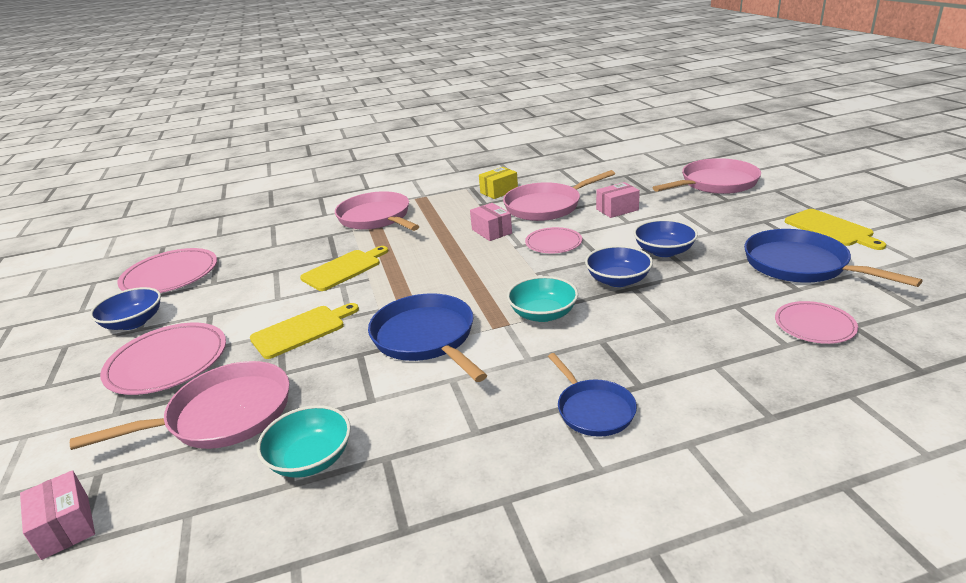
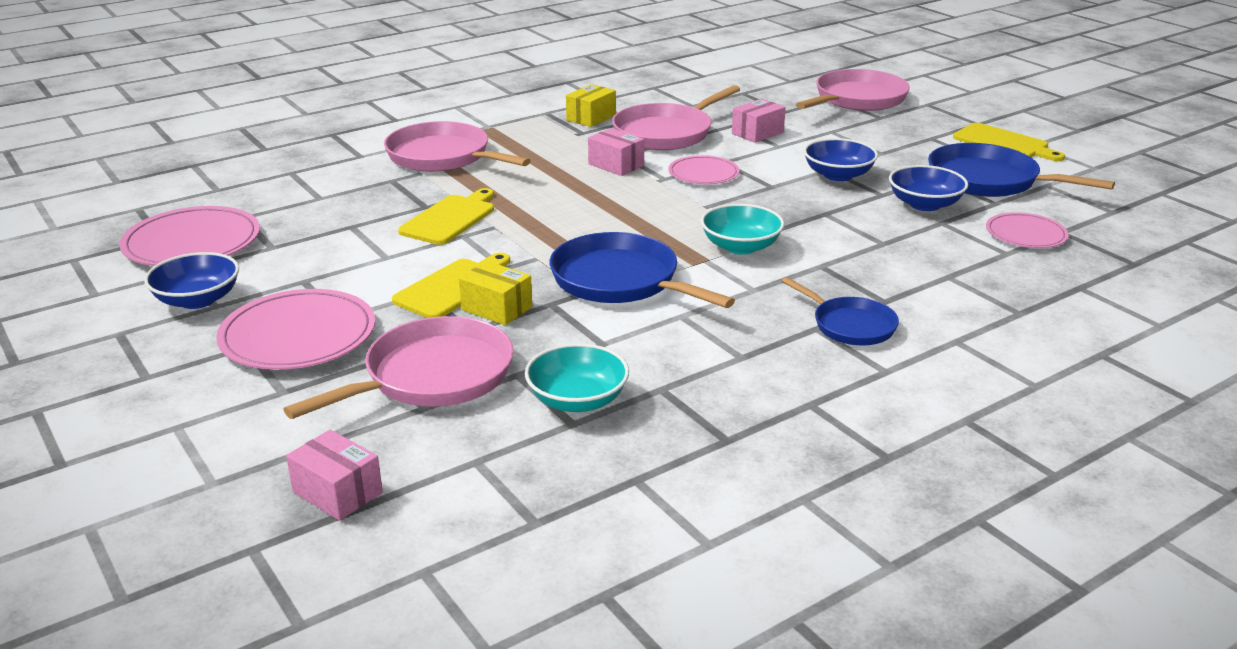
camera: 20 degrees left, 0 degrees up
(317, 354) = (496, 308): none -> yellow box
(618, 280) = (804, 207): blue bowl -> blue bowl (924, 204)

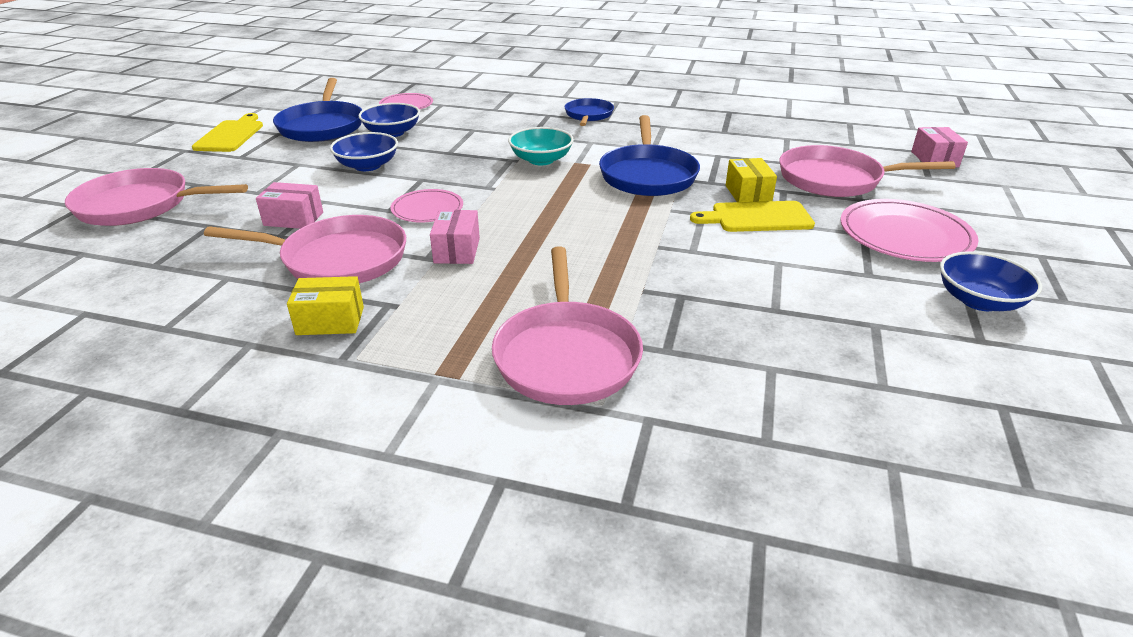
camera: 130 degrees left, 5 degrees up
(192, 242) = (963, 377): pink plate -> none
(450, 218) = (679, 272): yellow cutting board -> none
(577, 400) = (771, 143): turquoise bowl -> none

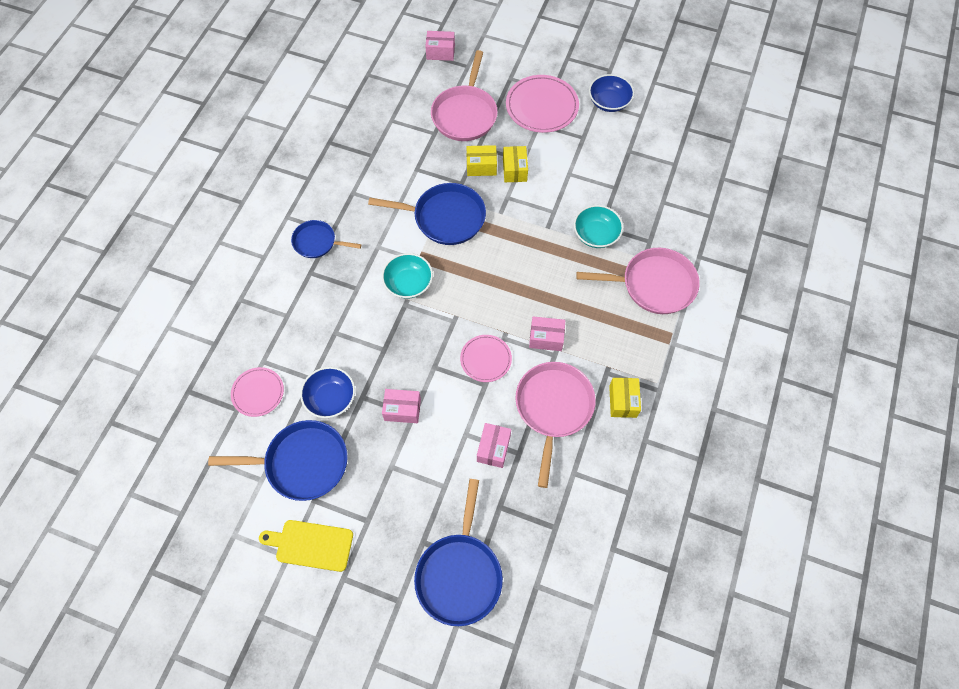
camera: 85 degrees left, 30 degrees up
(140, 205) = (459, 574): pink pan -> blue pan
(367, 166) = (402, 409): blue bowl -> pink box
(661, 290) = (596, 234): none -> turquoise bowl
(757, 217) = (514, 170): yellow cutting board -> yellow box

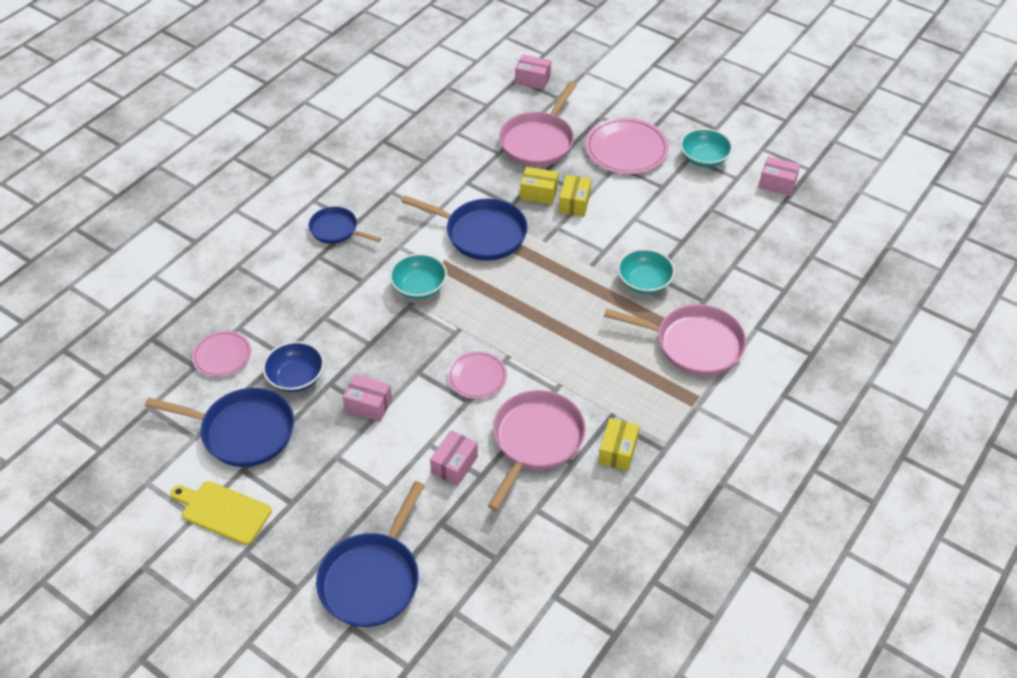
camera: 15 degrees right, 15 degrees down
(546, 338) = (552, 371): pink box -> pink box (777, 184)
(609, 102) = (704, 158): blue bowl -> turquoise bowl

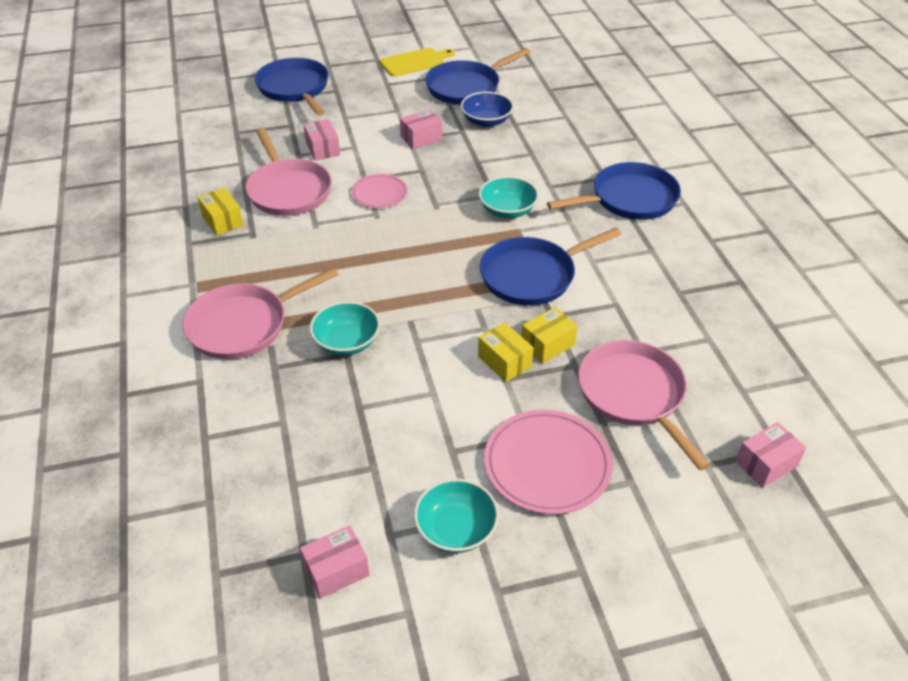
camera: 130 degrees right, 5 degrees down
(222, 355) = (546, 102): pink plate -> none
(336, 230) = (629, 199): blue pan -> blue pan, size x1.66

